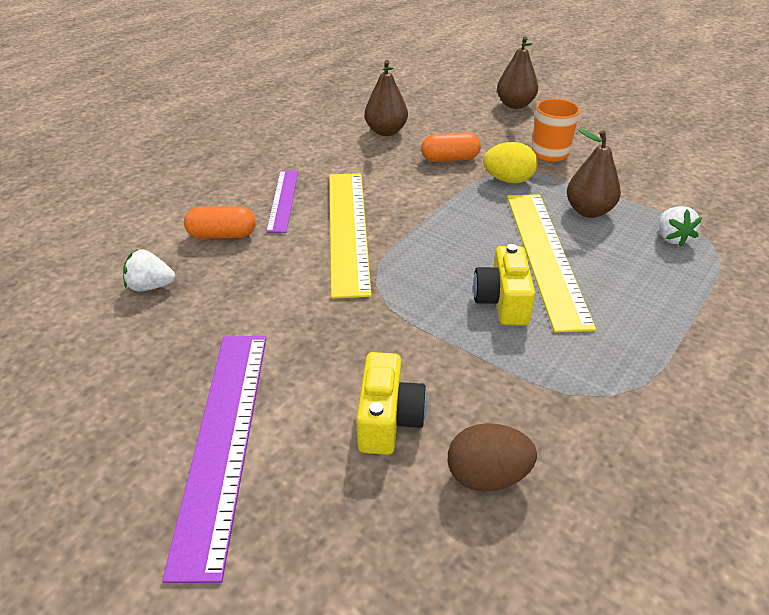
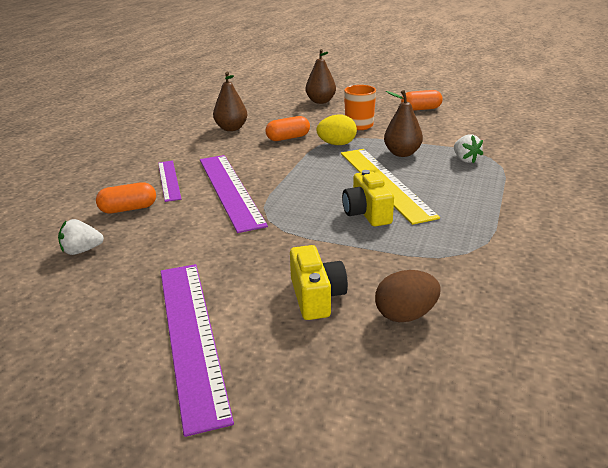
camera: 15 degrees left, 10 degrees down
(348, 229) = (230, 190): yellow ruler -> purple ruler
(645, 139) = (421, 109): none -> orange capsule

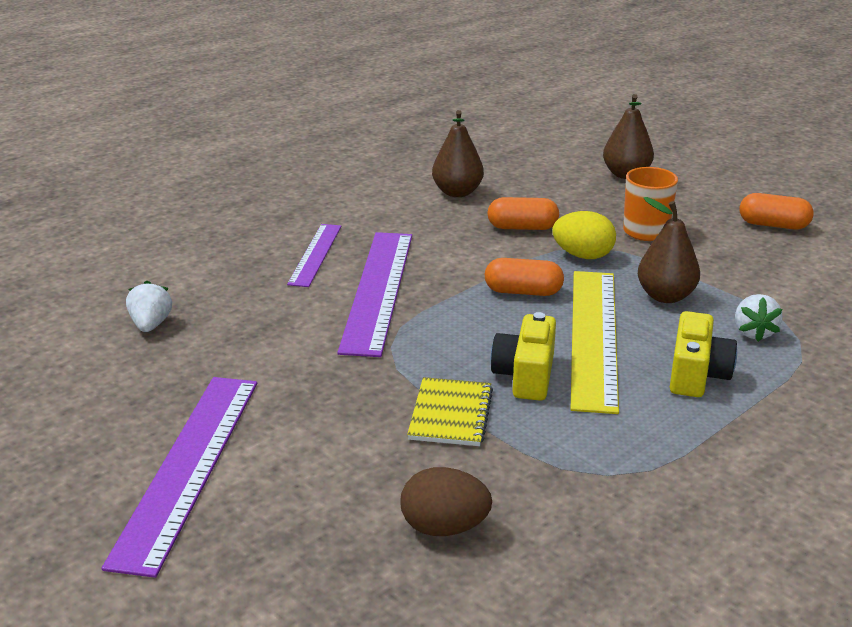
camera: 25 degrees right, 0 degrees up
(82, 251) = (151, 325): white strawberry -> white strawberry turned 75 degrees clockwise
(128, 209) = (238, 283): orange capsule -> orange capsule (523, 292)
(316, 297) = (360, 468): yellow camera -> yellow camera (696, 375)
(343, 247) = (450, 414): none -> yellow notebook

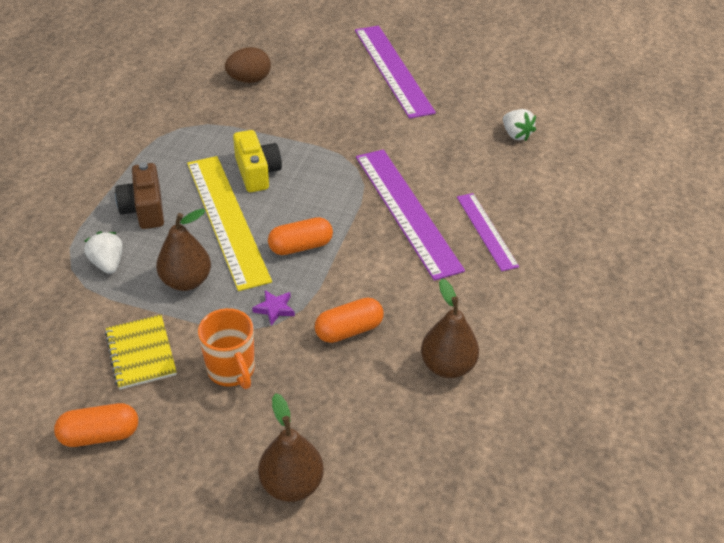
camera: 150 degrees right, 15 degrees up
(450, 414) = (285, 134): yellow notebook -> yellow notebook (141, 353)
(583, 256) = (274, 309): yellow egg -> purple star
(696, 375) = (144, 209): yellow camera -> brown camera

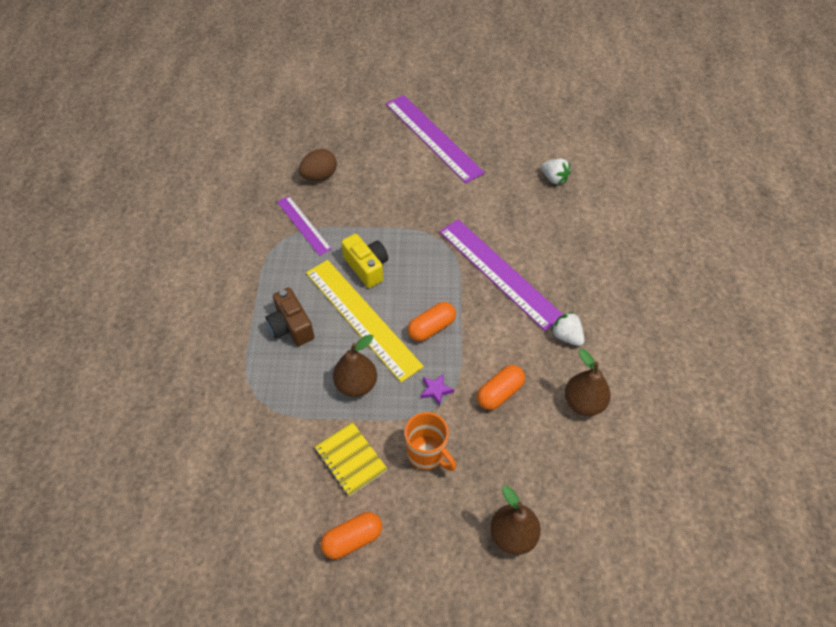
camera: 15 degrees left, 10 degrees up
(108, 263) = (285, 386): white strawberry -> white strawberry (566, 336)
(486, 231) = (566, 275): purple ruler -> purple ruler (303, 225)

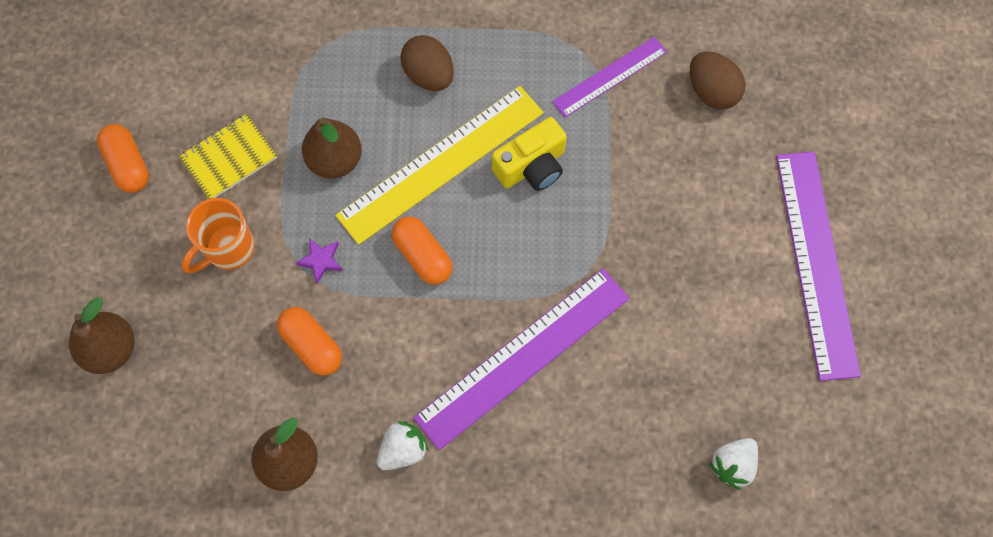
camera: 90 degrees right, 15 degrees up
(291, 326) = (429, 75): brown camera -> brown egg
(433, 137) = (816, 262): purple ruler -> purple ruler turned 60 degrees counterclockwise

